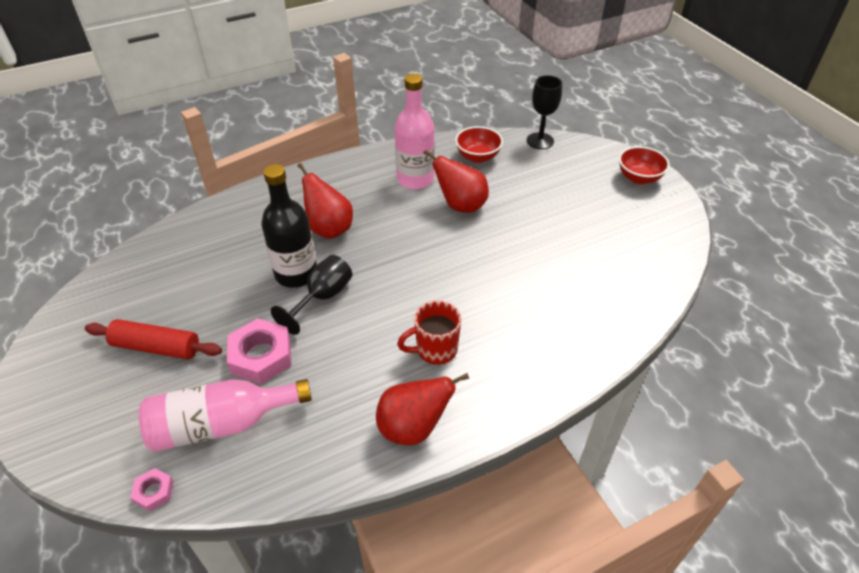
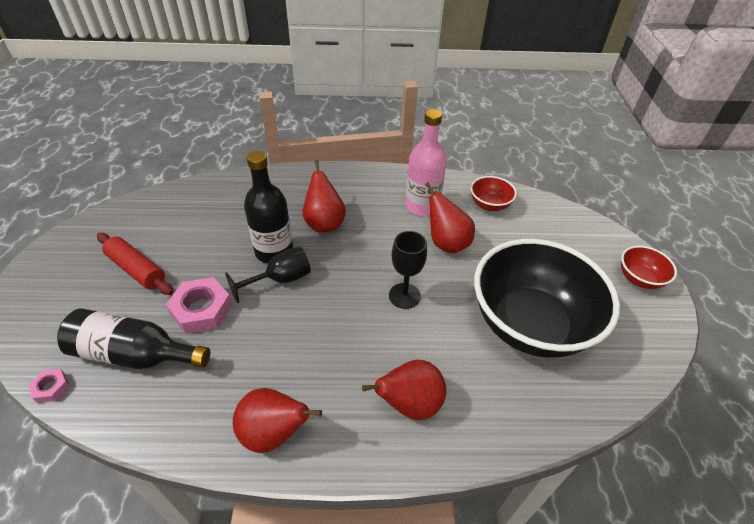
camera: 25 degrees right, 0 degrees up
(222, 424) = (135, 354): pink bottle -> black bottle
(435, 350) = (339, 367): red mug -> none
(516, 353) = (410, 404): none -> red pear
(540, 141) = (557, 209): black goblet -> black goblet (404, 296)
(574, 248) = (530, 324): none -> black bowl

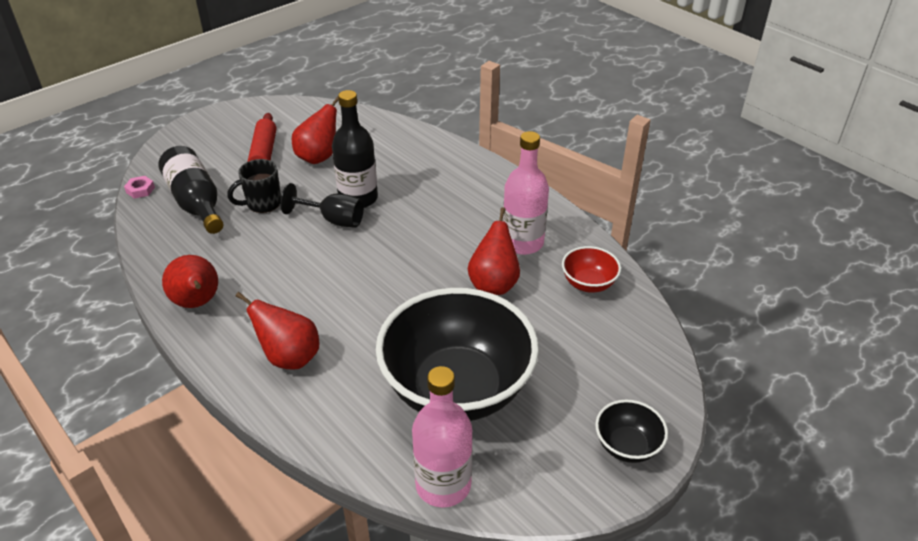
camera: 50 degrees right, 5 degrees down
(201, 310) = (262, 204): pink nut -> black mug
(324, 223) = (422, 203): red pear -> red pear (318, 157)
(404, 296) = (397, 293): black goblet -> none
(615, 389) = (443, 485): none -> pink bottle
(639, 279) = (627, 446): red bowl -> black bowl

